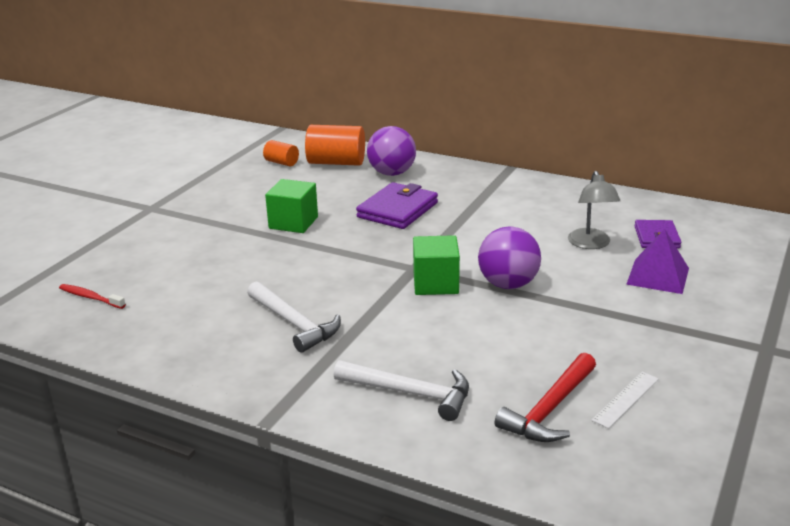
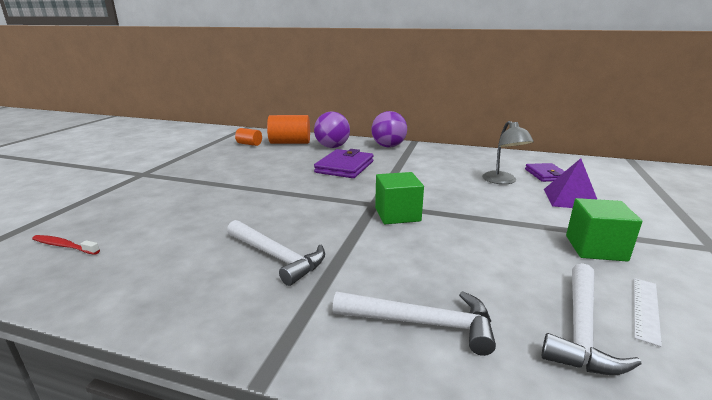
camera: 10 degrees left, 5 degrees down
(293, 223) = (263, 178): green cube -> green cube (595, 248)
(508, 284) = (458, 211): purple ball -> purple ball (388, 146)
(550, 409) = (581, 328): red hammer -> white hammer

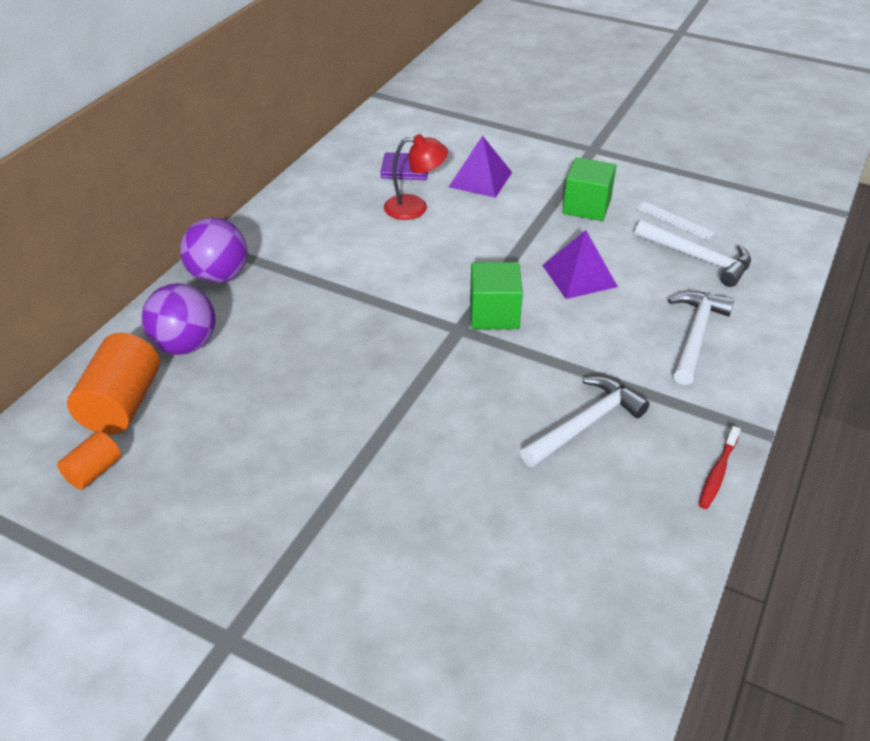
camera: 80 degrees left, 20 degrees up
(64, 246) = (536, 661): red toothbrush -> red toothbrush (717, 473)
(344, 167) = (305, 340): purple wallet -> none
(475, 248) = (579, 276): none -> purple pyramid
(502, 181) = (415, 207): grey lamp -> red lamp

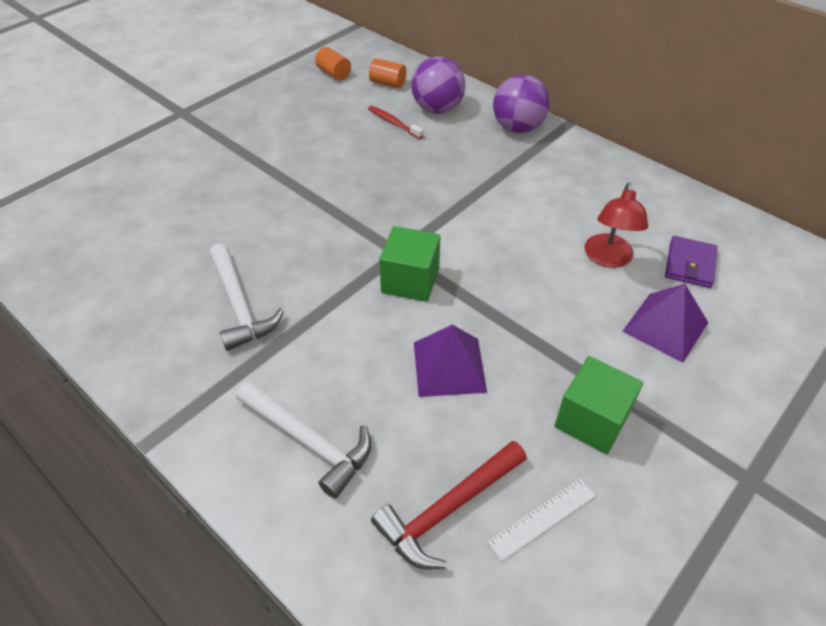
camera: 105 degrees right, 5 degrees up
(122, 404) = (388, 83): orange cylinder -> orange cylinder, size x0.55
(698, 258) = (448, 510): white hammer -> red hammer
(717, 473) = (130, 380): red toothbrush -> red toothbrush (393, 123)

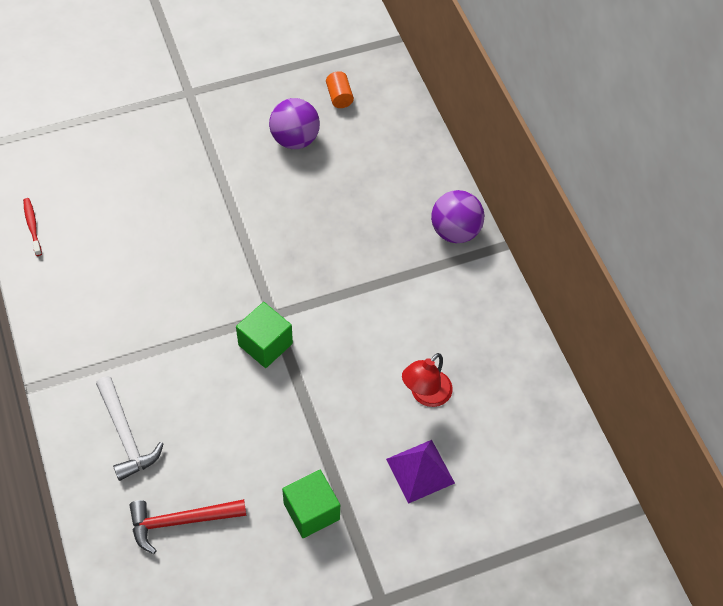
camera: 25 degrees right, 10 degrees up
(240, 305) = (137, 309): white hammer -> none
(388, 83) = (379, 129): orange cylinder -> none
(393, 123) = (353, 179): red toothbrush -> red toothbrush (32, 226)
(437, 109) = (401, 179): purple ball -> purple ball (295, 139)
(449, 366) = (246, 426): purple pyramid -> none
(542, 518) = (232, 556): white ruler -> none
(690, 264) = (484, 430): purple wallet -> none

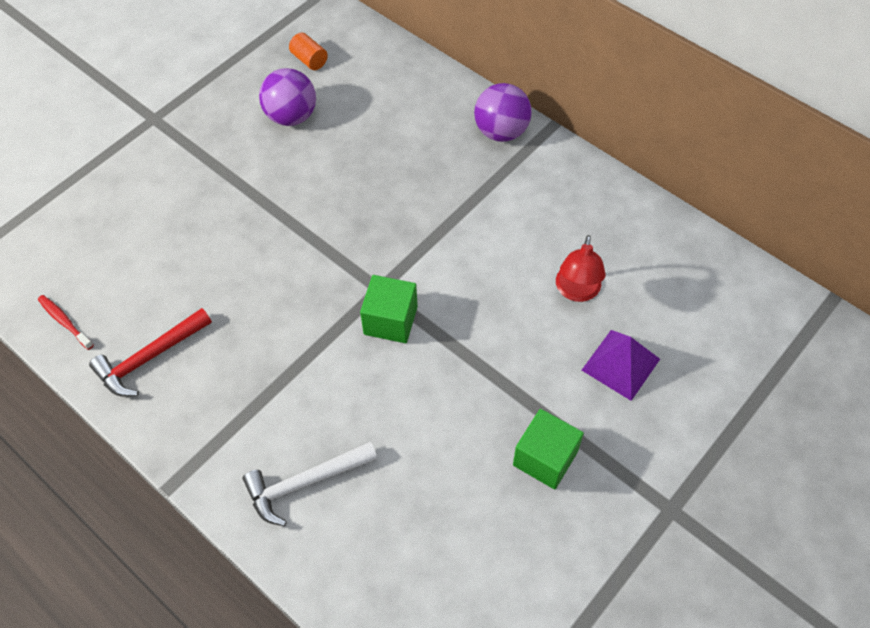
camera: 25 degrees left, 0 degrees up
(126, 435) = (305, 483): white hammer -> white hammer turned 120 degrees clockwise
(180, 521) = (420, 540): red hammer -> red hammer (149, 358)

